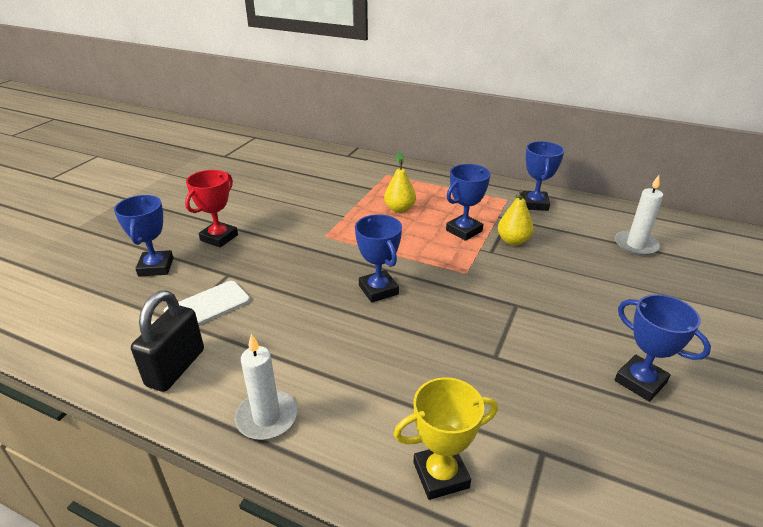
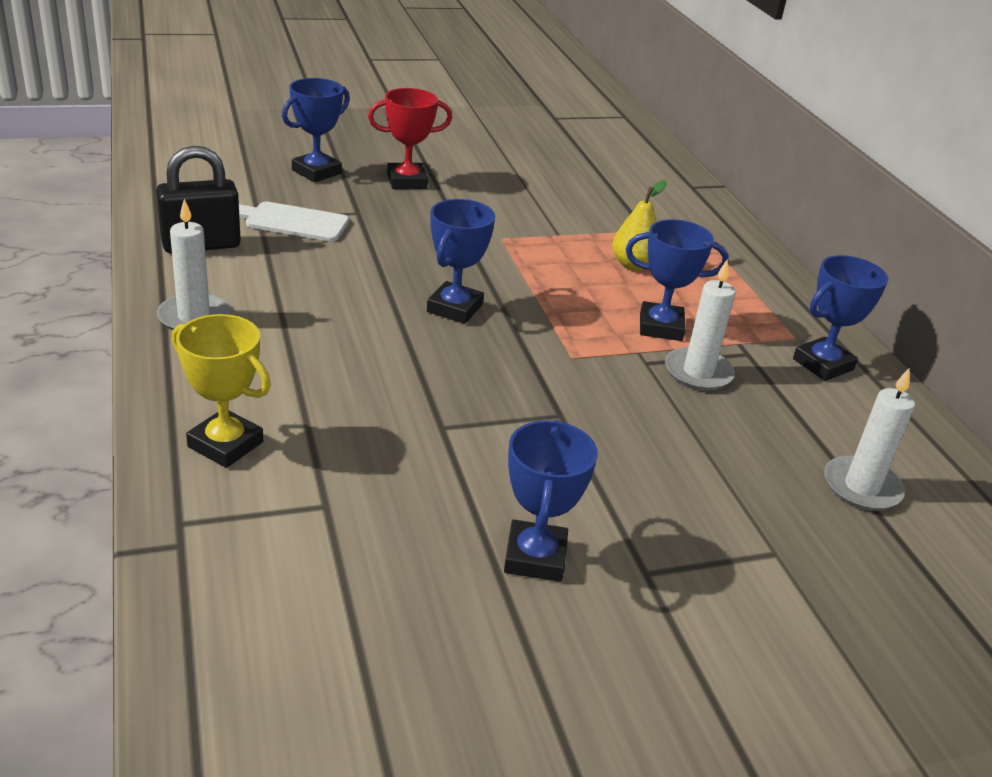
camera: 45 degrees right, 0 degrees up
(513, 241) = (698, 372): yellow pear -> white candle

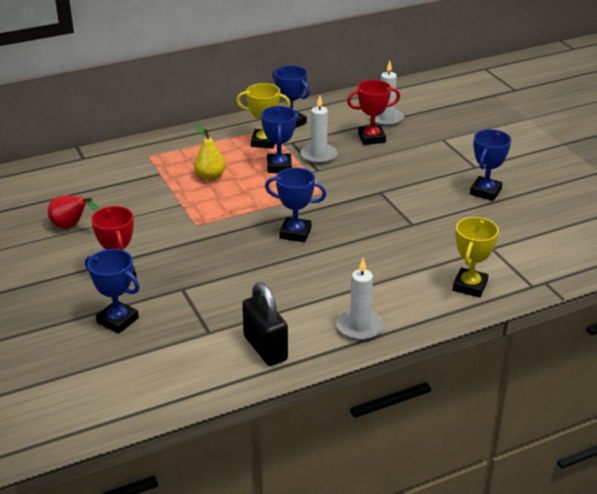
camera: 95 degrees left, 0 degrees up
(292, 222) = (210, 315): white cutting board -> none
(522, 166) = (71, 226): none -> red pear
(535, 557) = (485, 192): blue trophy -> blue trophy turned 60 degrees counterclockwise
(746, 326) = (264, 142): none -> yellow trophy
(771, 448) = (371, 138): none -> red trophy

